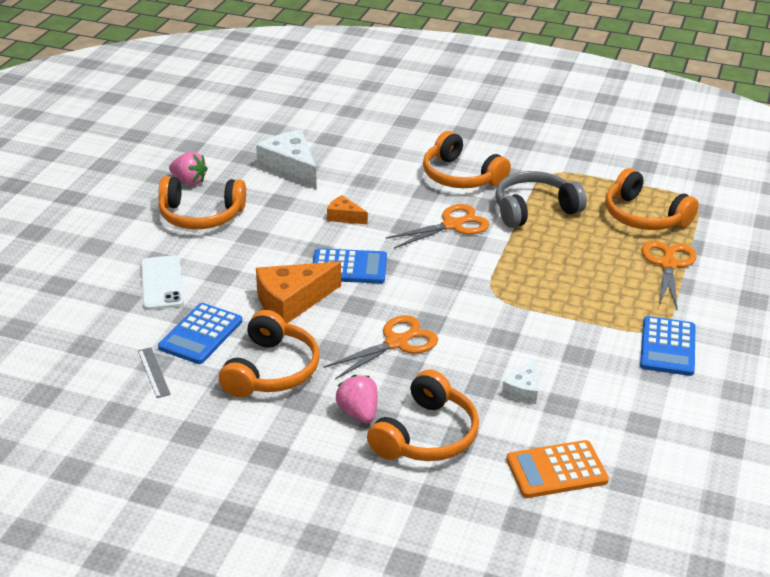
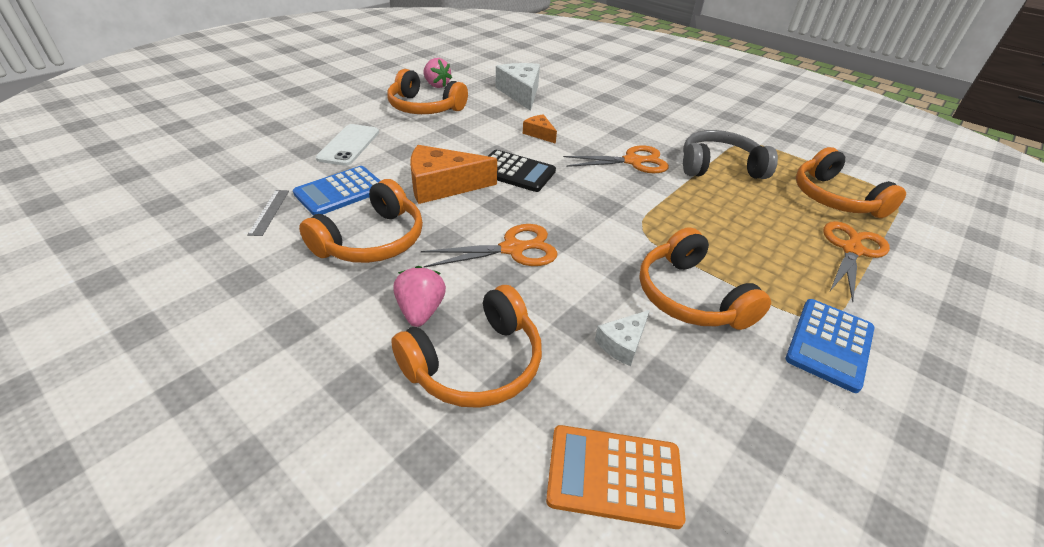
camera: 20 degrees right, 5 degrees up
(349, 267) = (515, 171): blue calculator -> black calculator
(461, 176) = (661, 128): orange headphones -> orange headphones (690, 296)

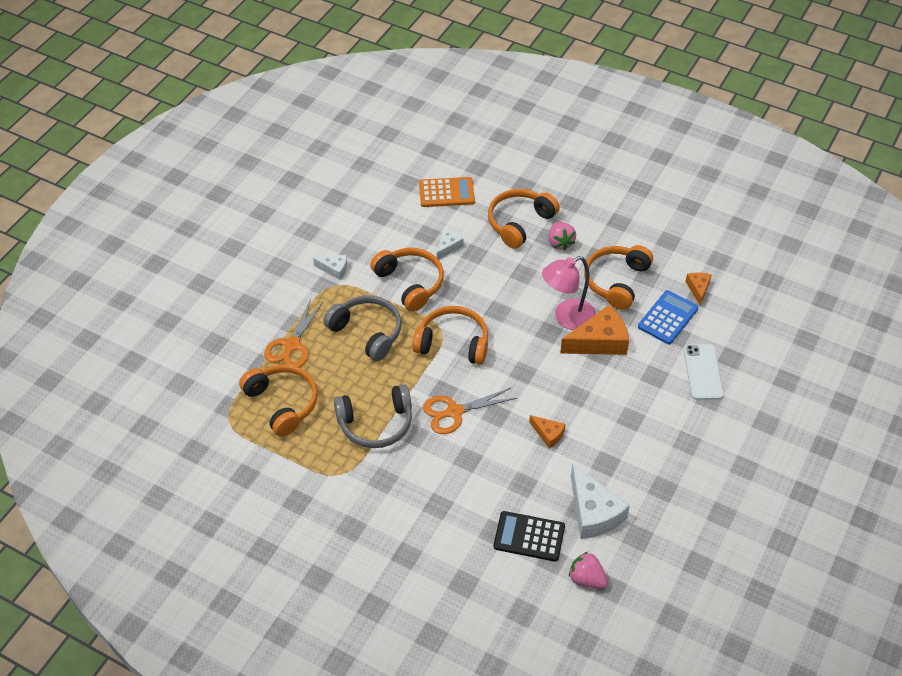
camera: 170 degrees right, 10 degrees up
(269, 212) = (698, 289): grey ruler -> orange cheese
(424, 107) = (677, 451): orange headphones -> orange headphones (453, 343)
(436, 85) = (693, 503): pink strawberry -> pink strawberry (586, 579)
(469, 213) = (567, 318): none -> pink lamp
(512, 249) = (526, 294): orange scissors -> none
(515, 171) = (551, 372): black calculator -> black calculator (529, 537)
(748, 246) = (367, 332): none -> grey headphones
(829, 344) = (334, 269): blue calculator -> white cheese

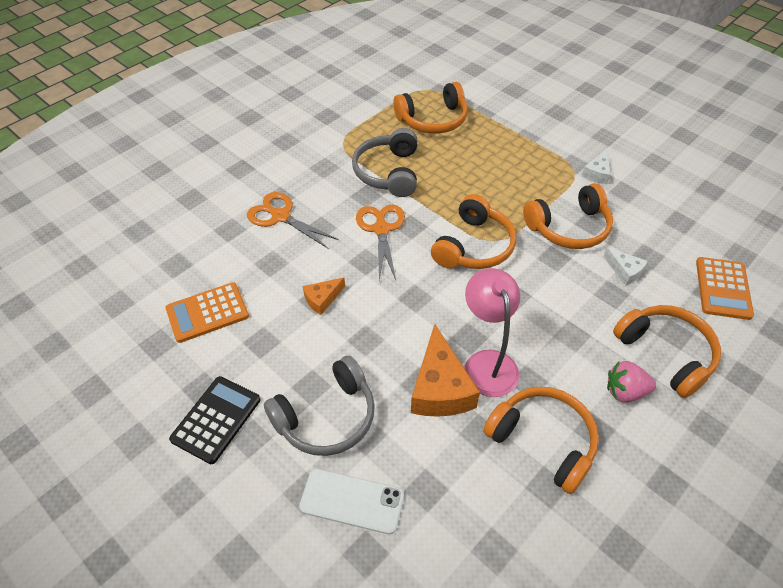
camera: 105 degrees right, 0 degrees up
(292, 345) = (500, 133): orange scissors -> orange scissors (280, 216)
(367, 332) = (504, 184): grey headphones -> grey headphones (326, 417)
(529, 537) = (210, 253): black calculator -> black calculator (216, 419)
(586, 579) = (138, 286): pink strawberry -> none
(593, 512) = (207, 313): white cheese -> orange calculator
(667, 318) = (462, 488): blue calculator -> none
(698, 289) = (511, 556): orange cheese -> none

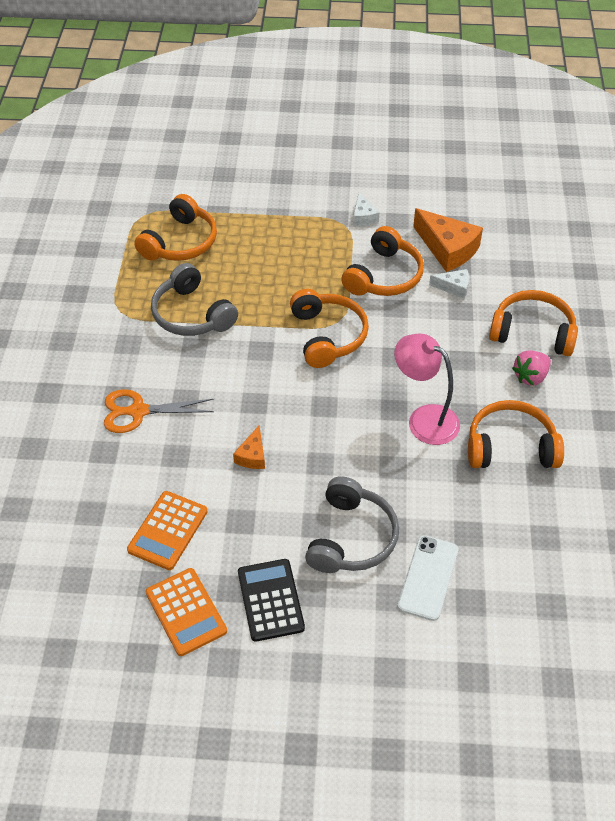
camera: 40 degrees left, 0 degrees up
(352, 501) = (428, 577): white phone -> white phone turned 45 degrees counterclockwise
(381, 229) = (239, 368): orange scissors -> none
(440, 388) = (410, 459): orange cheese -> orange cheese (447, 249)
(723, 288) = (528, 260): orange calculator -> orange calculator (186, 612)

